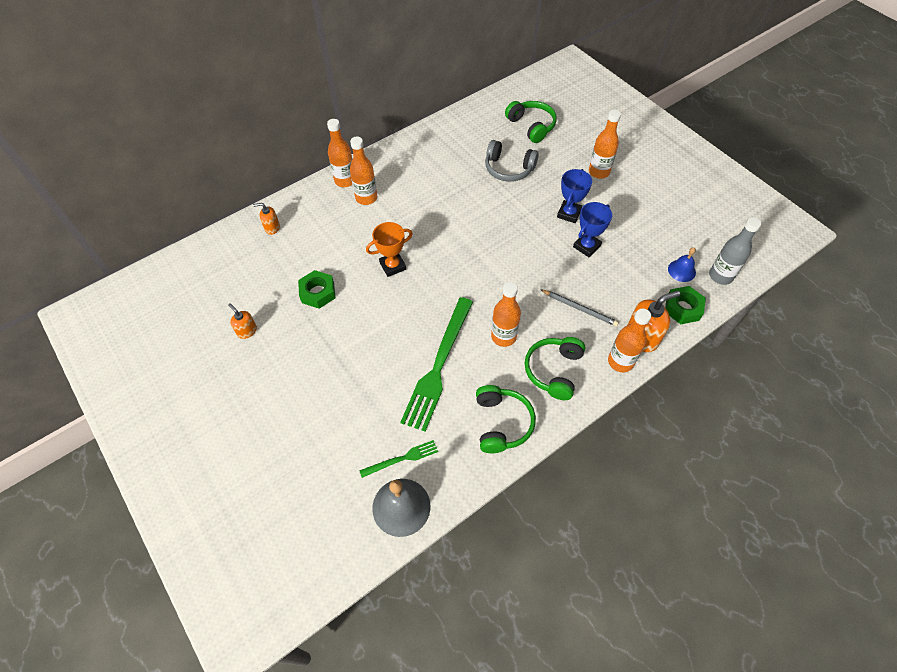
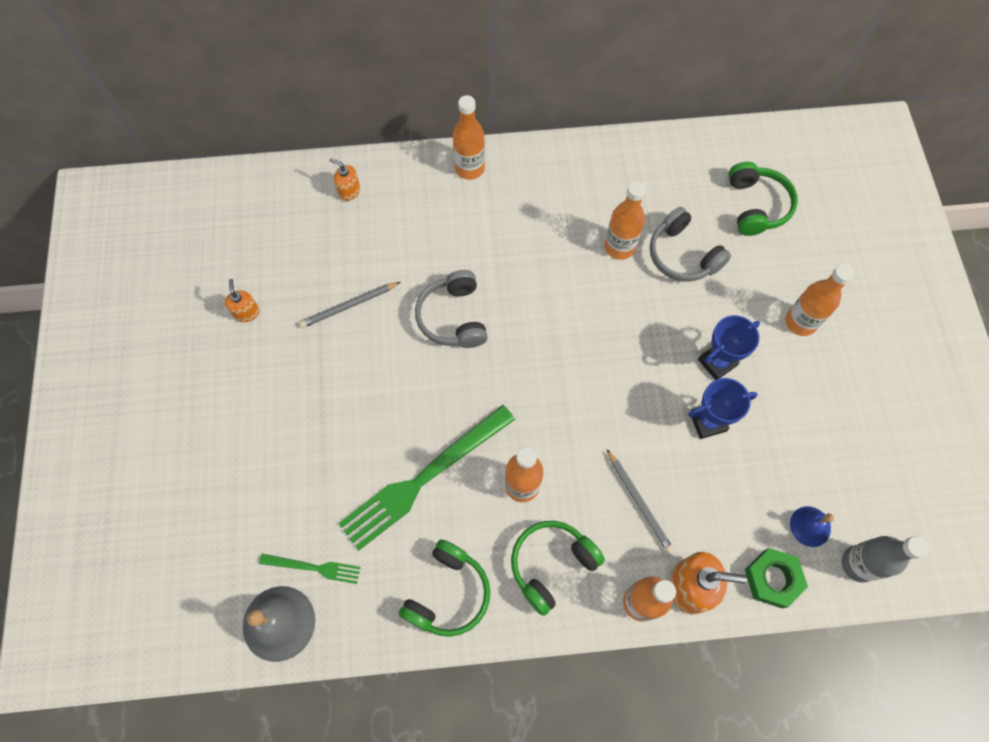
camera: 30 degrees right, 10 degrees up
(318, 292) = (349, 306): green nut -> grey pencil
(366, 198) = (480, 206): orange bottle -> orange bottle (619, 247)
(392, 266) = (453, 317): orange trophy -> grey headphones

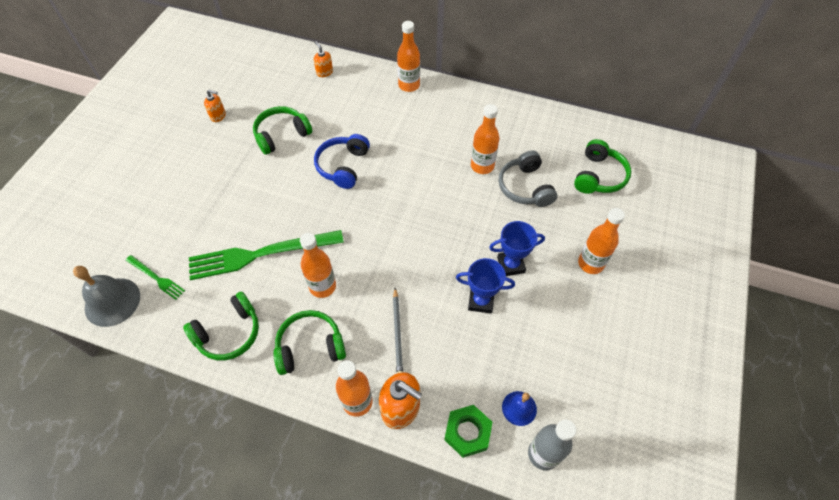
camera: 25 degrees right, 10 degrees down
(246, 312) = (218, 116): orange soap dispenser -> orange soap dispenser turned 90 degrees clockwise
(349, 306) = (281, 135): grey pencil -> green headphones
(453, 317) = (343, 166): grey headphones -> blue headphones

